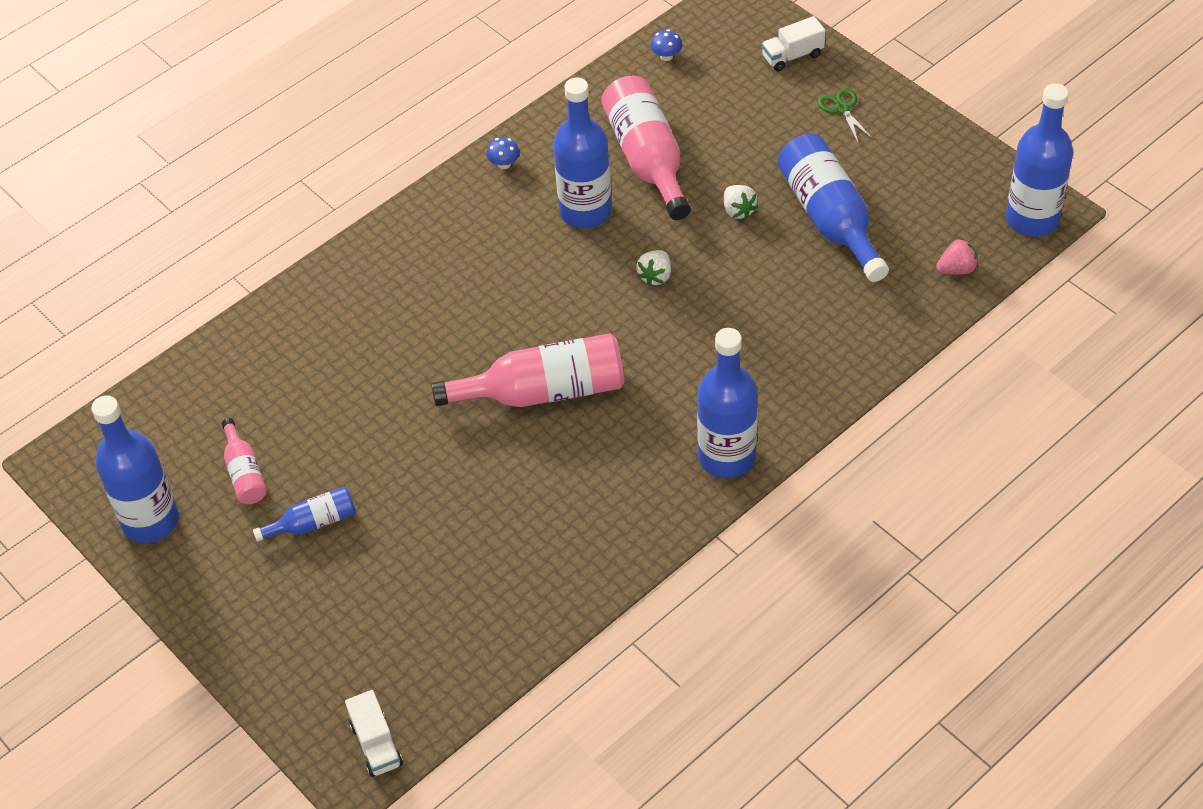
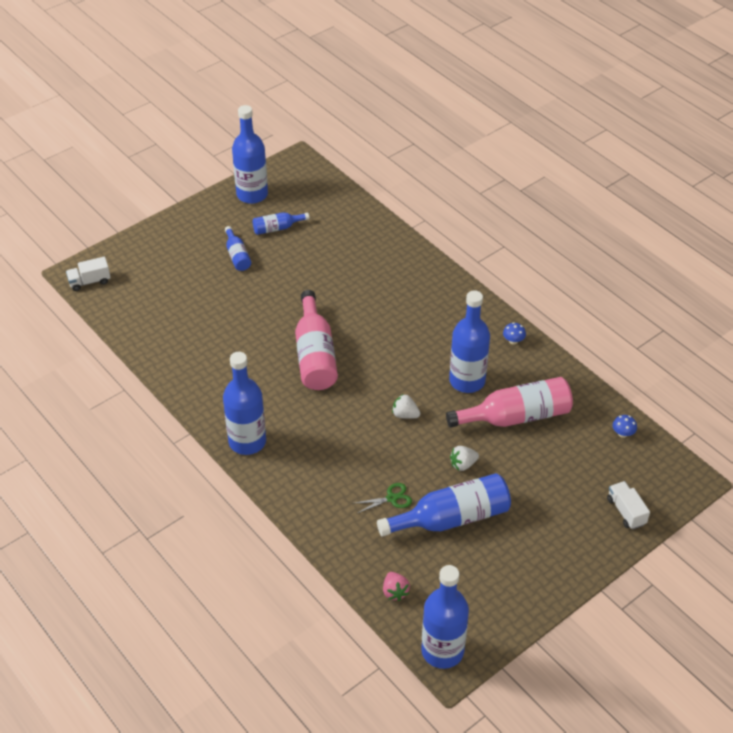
camera: 90 degrees right, 5 degrees down
(244, 473) = (277, 228): pink bottle -> blue bottle
(842, 108) = (567, 538): green scissors -> green scissors (391, 498)

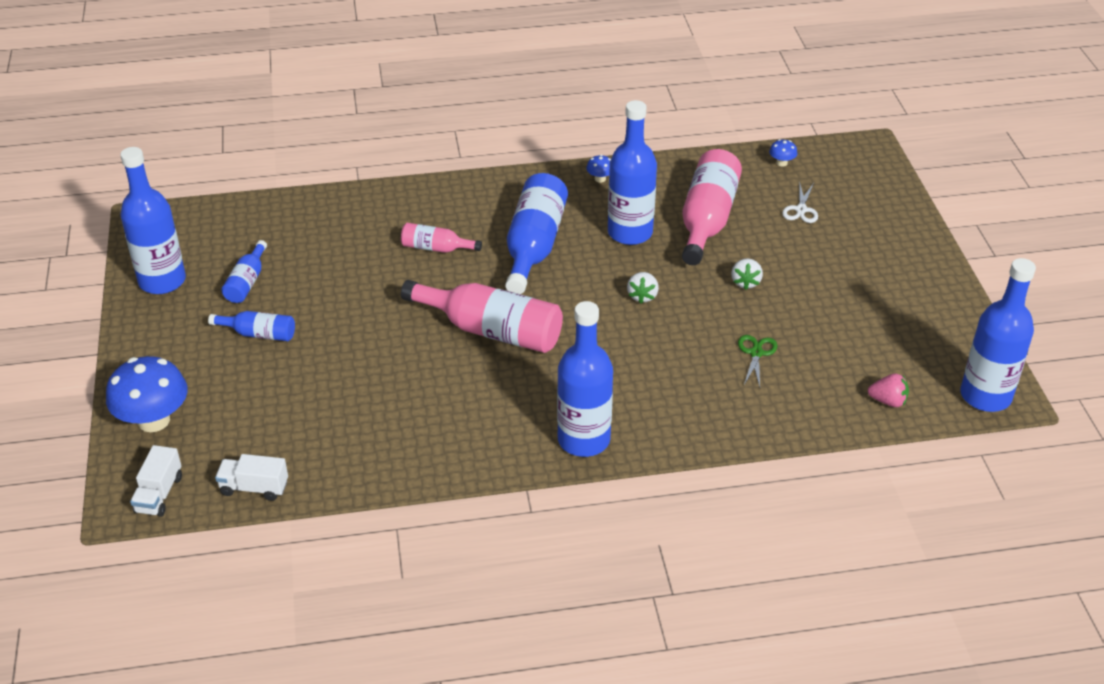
camera: 60 degrees left, 5 degrees down
(141, 251) = (154, 420): none -> blue mushroom
(373, 294) = (436, 248): none -> pink bottle
(405, 414) = (642, 296): white strawberry -> white strawberry turned 45 degrees counterclockwise
(451, 518) = (813, 320): blue bottle -> blue bottle (534, 246)
(574, 466) = (801, 210): none -> white scissors
(626, 511) = (881, 202): white truck -> white truck (254, 488)

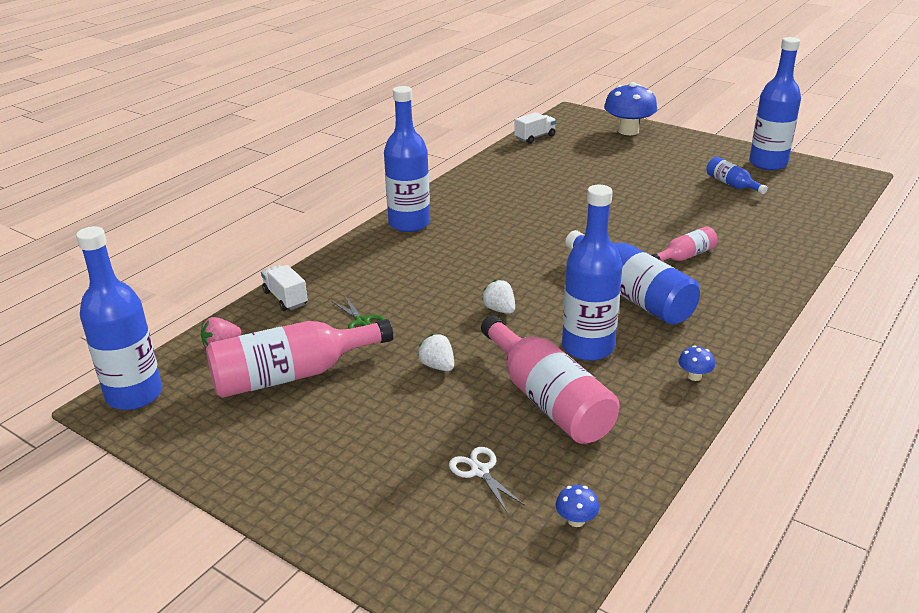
camera: 135 degrees right, 10 degrees down
(159, 494) = (568, 119): white truck -> white truck (285, 298)
(259, 334) = (667, 172): blue bottle -> none
(491, 330) = (556, 238): pink bottle -> pink bottle (292, 375)

